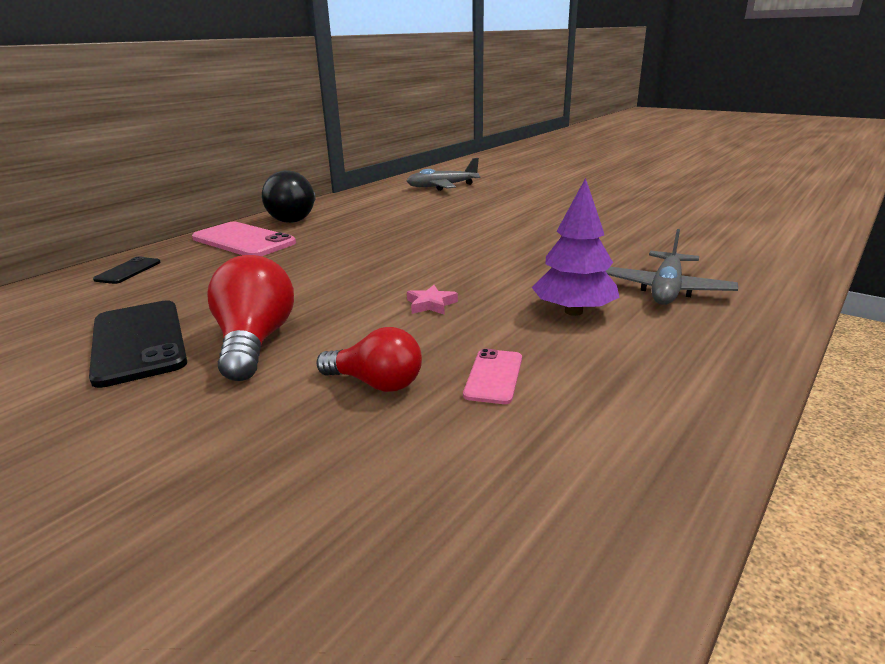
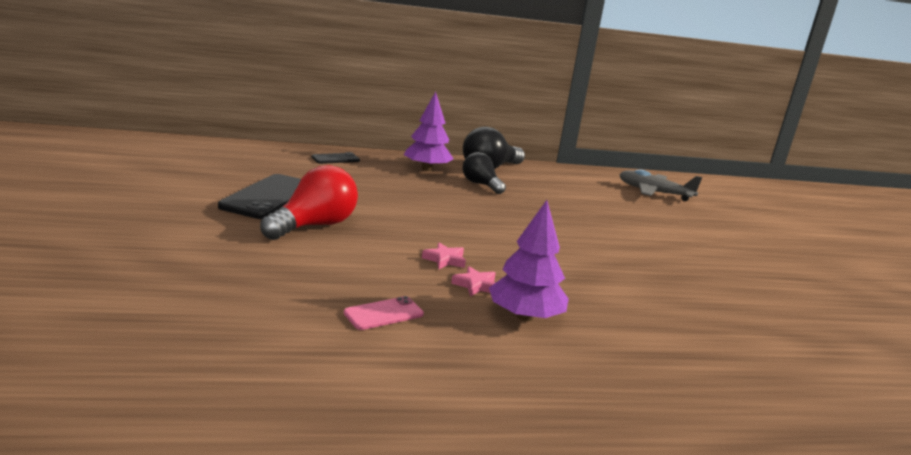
camera: 40 degrees right, 5 degrees down
(243, 240) = (427, 169): pink phone -> purple tree
(318, 233) = (481, 185): none -> black light bulb
(376, 383) = (321, 278): red light bulb -> none
(496, 310) = (476, 285): none -> pink star
(666, 289) = (639, 349): grey plane -> none

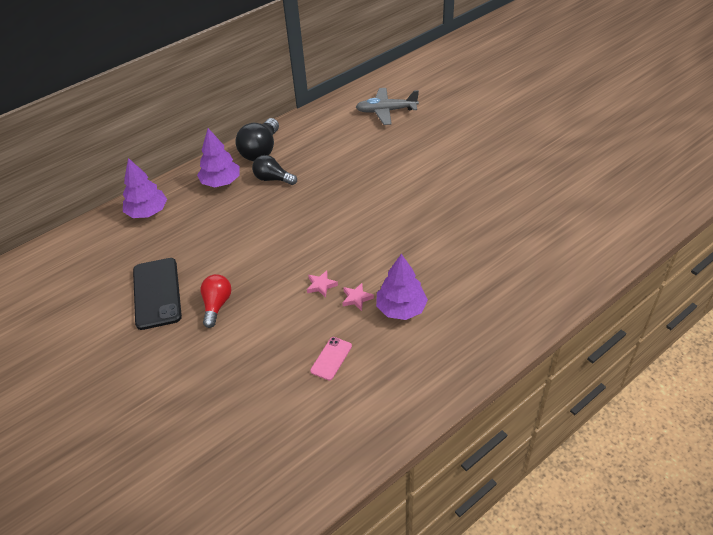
camera: 25 degrees left, 25 degrees up
(314, 226) = (217, 305): red light bulb -> red light bulb, size x0.66
(335, 159) = (147, 212): black phone -> purple tree

